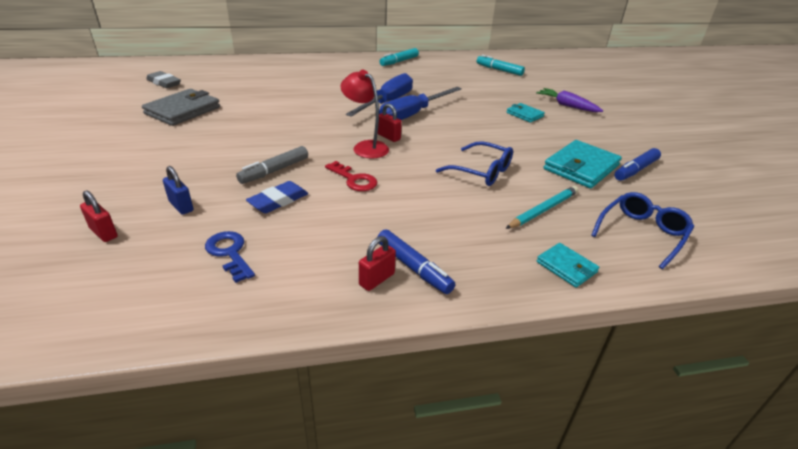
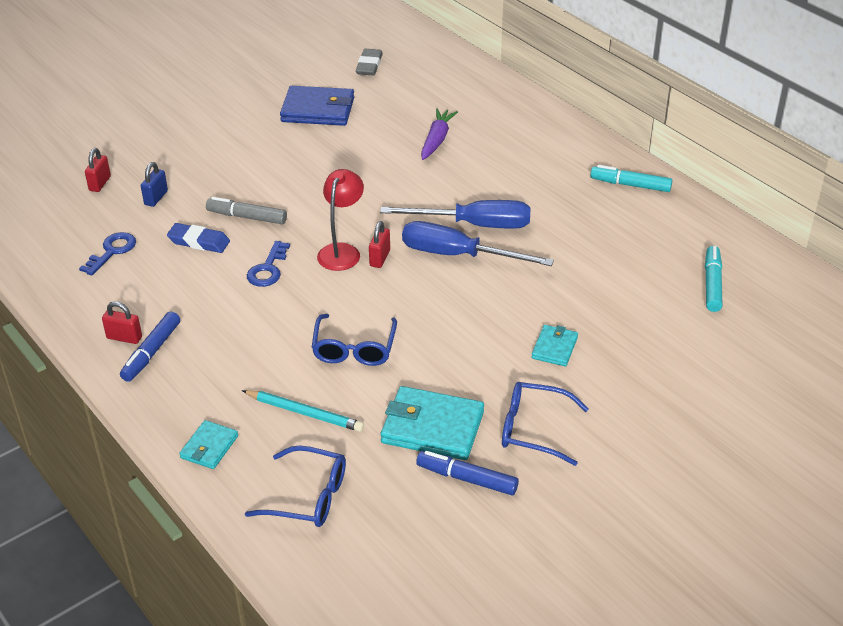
camera: 65 degrees right, 5 degrees up
(183, 110) = (318, 110): grey wallet -> blue wallet
(354, 180) = (268, 269): red key -> blue key
(567, 105) = (633, 382): purple carrot -> purple carrot (437, 140)
(595, 139) = (532, 429): none -> blue glasses

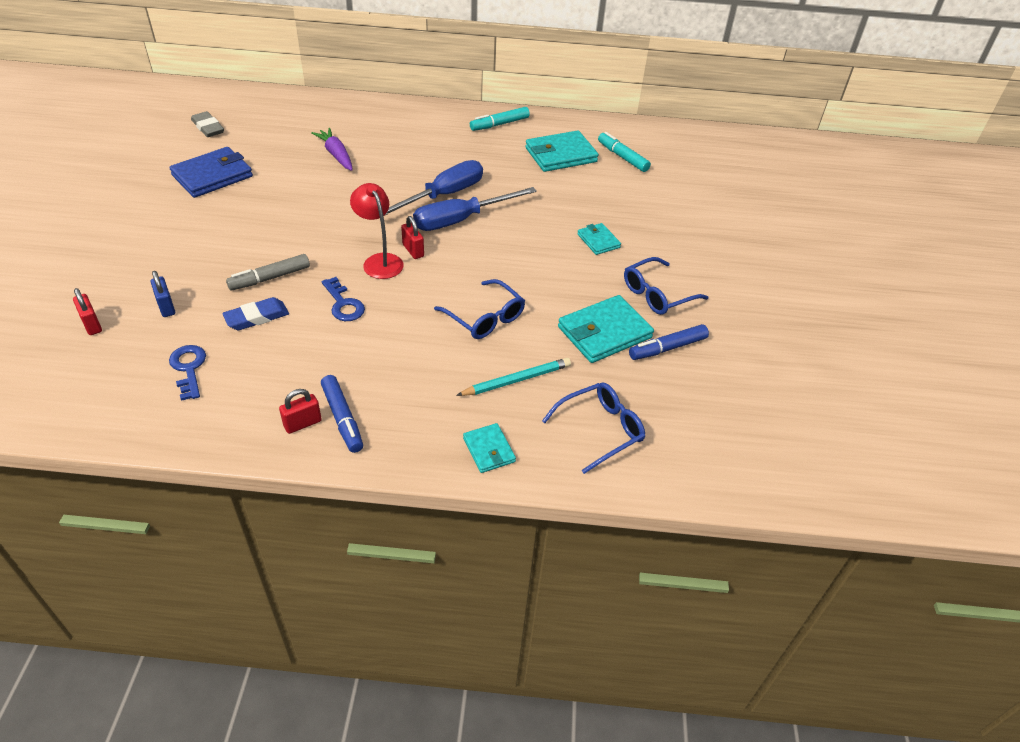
camera: 50 degrees left, 5 degrees up
(647, 247) = (561, 155): none -> turquoise wallet

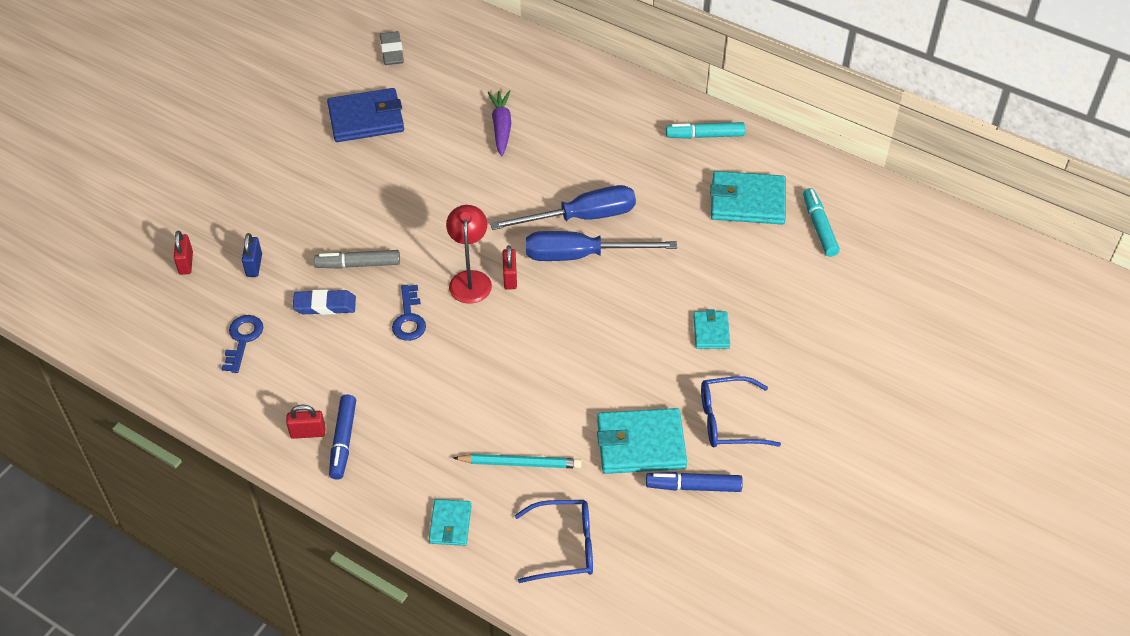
camera: 30 degrees right, 5 degrees up
(485, 318) = (533, 384): blue glasses -> none

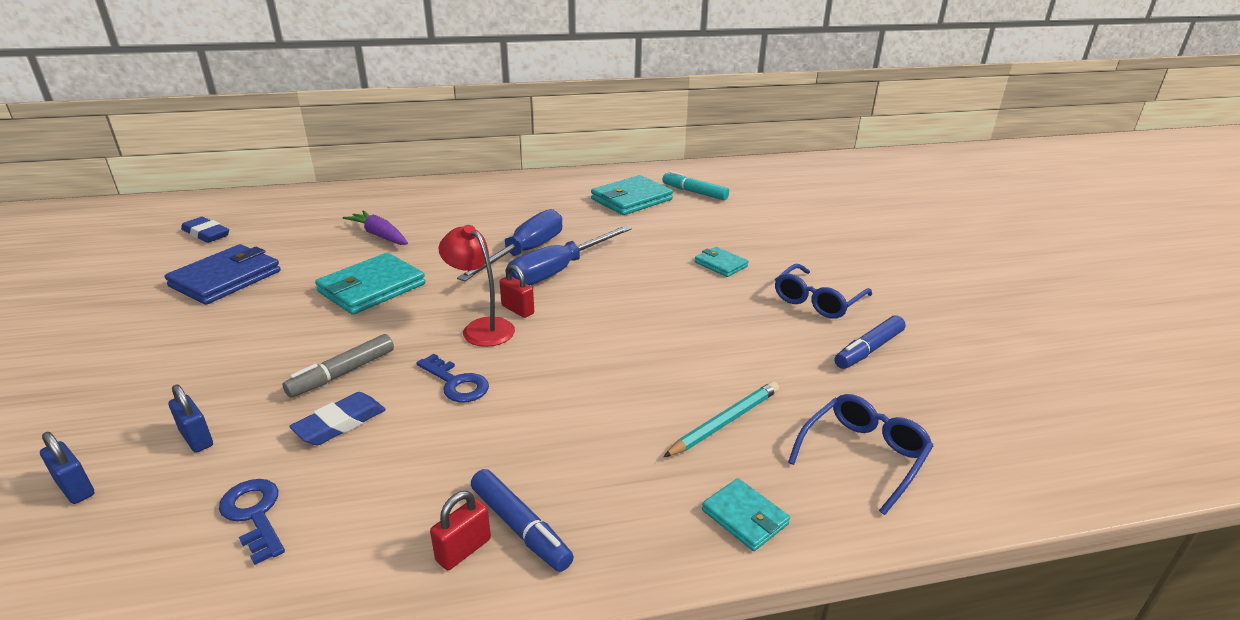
camera: 45 degrees left, 20 degrees down
(186, 263) = (75, 488): red padlock -> blue padlock
(392, 51) = (206, 234): grey eraser -> blue eraser
(641, 444) = (790, 348): turquoise wallet -> turquoise wallet (372, 288)
(704, 136) = (552, 184): turquoise marker -> none

